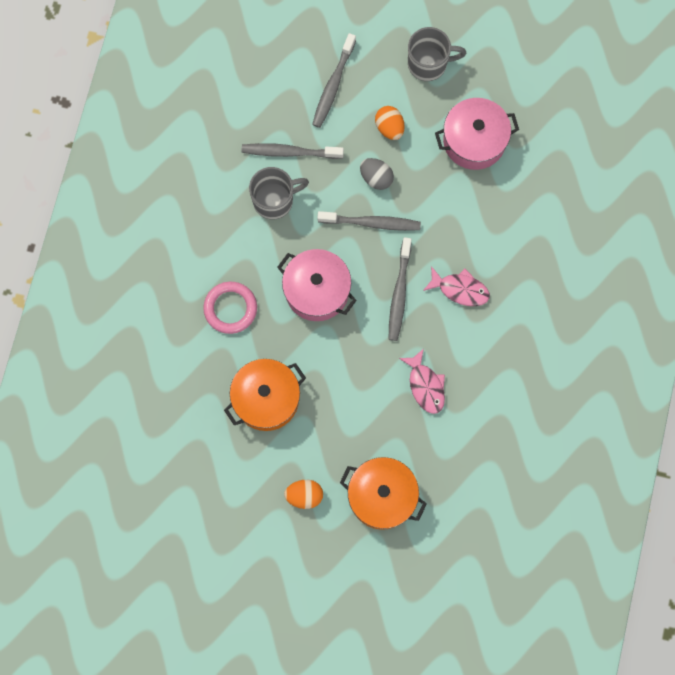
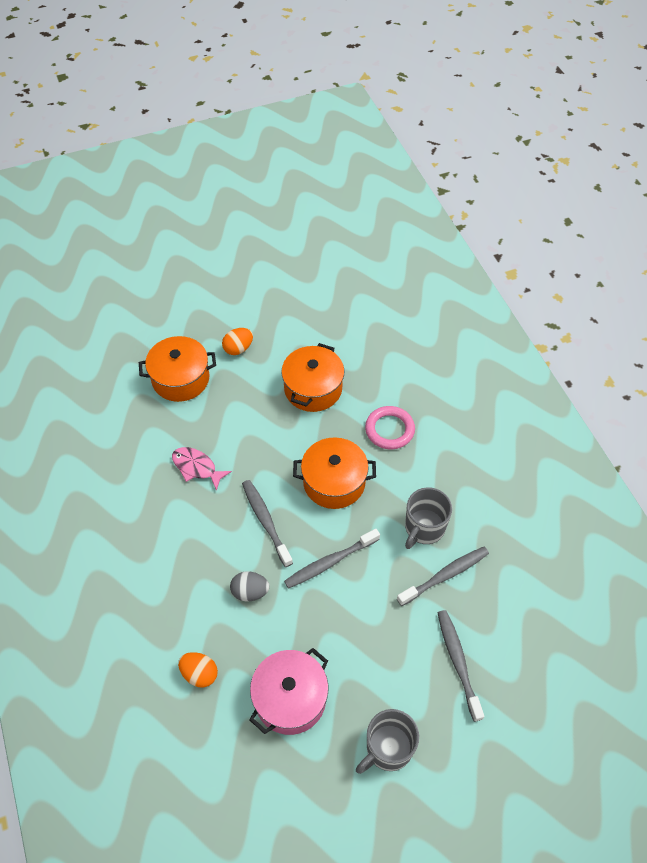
camera: 145 degrees right, 20 degrees down
(317, 290) = (334, 482): pink pot -> orange pot
(376, 178) = (354, 603): grey egg -> grey egg (250, 592)
(389, 128) = (377, 657): orange egg -> orange egg (199, 674)
(460, 289) = (216, 556): pink fish -> none

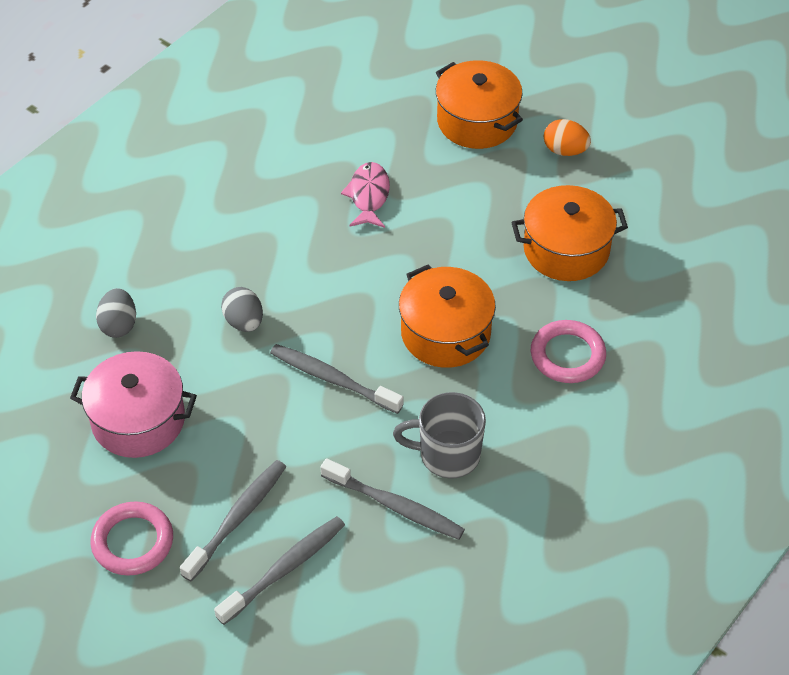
camera: 60 degrees right, 5 degrees down
(199, 674) = (119, 325): orange egg -> grey egg
(265, 521) = (343, 293): grey toothbrush -> grey toothbrush (237, 518)
(388, 748) = (133, 542): grey mug -> pink ring

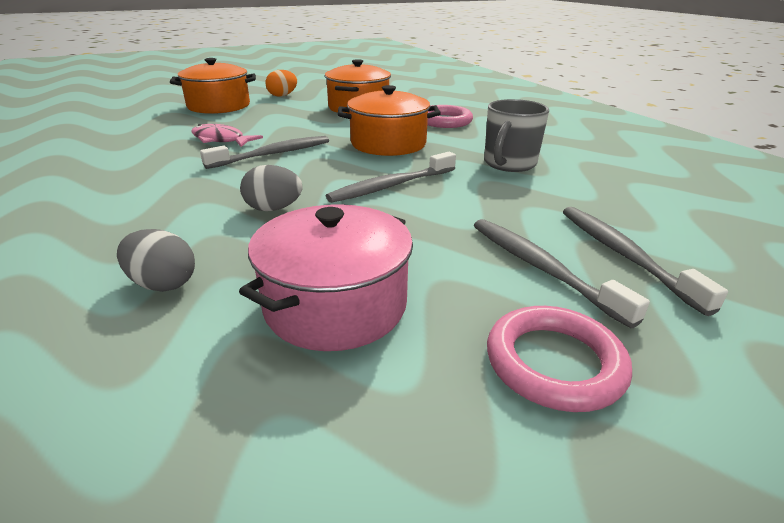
camera: 65 degrees left, 20 degrees down
(395, 506) = (555, 190): grey toothbrush -> grey toothbrush (273, 154)

